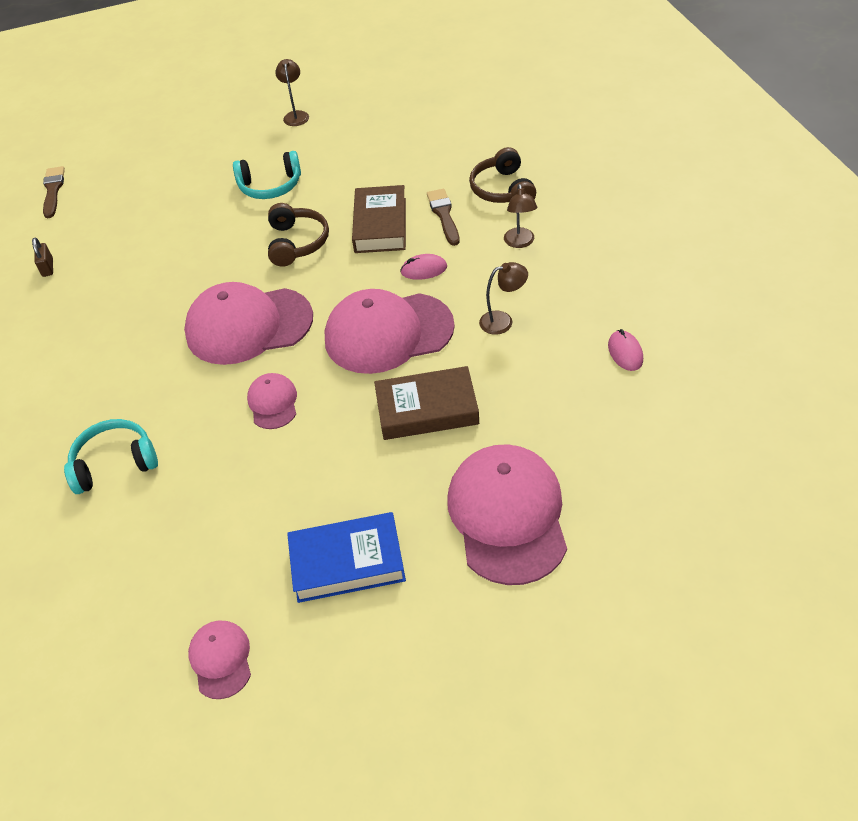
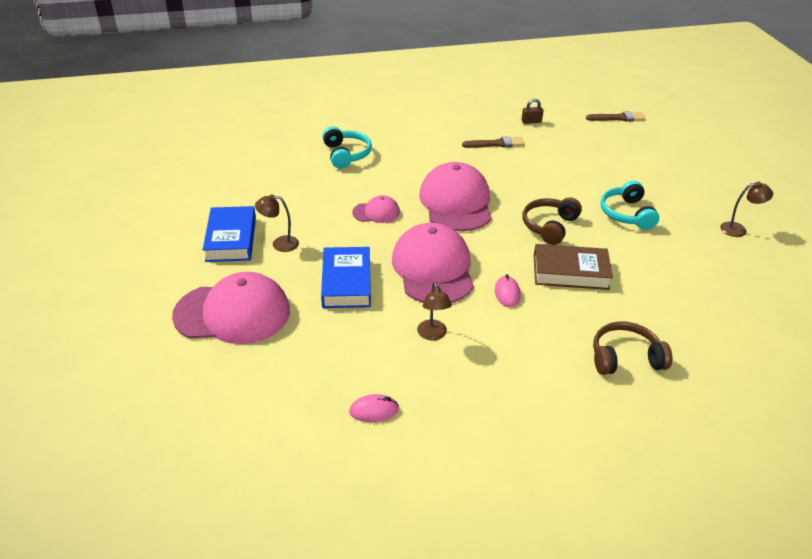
camera: 90 degrees right, 10 degrees down
(221, 659) = (191, 193): pink cap -> none
(297, 243) = (549, 226): brown headphones -> brown headphones turned 120 degrees clockwise
(427, 409) = (346, 282): brown book -> blue book
(444, 215) = (584, 312): brown brush -> brown brush (496, 144)
(520, 242) = (539, 360): brown lamp -> brown lamp (279, 244)

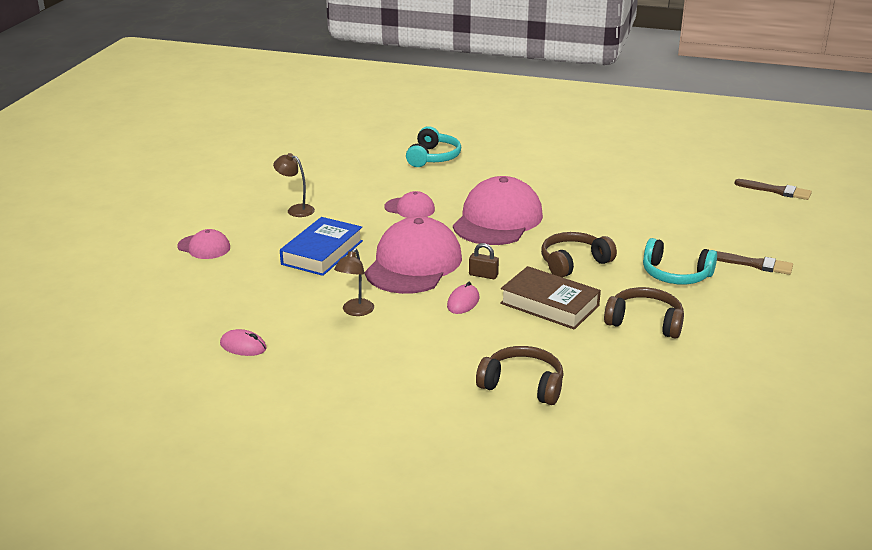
camera: 30 degrees right, 10 degrees down
(231, 239) = (259, 196): blue book -> none
(232, 313) = (204, 247): pink cap -> pink cap, size x0.48
(496, 144) = (600, 182): brown brush -> brown brush (753, 264)
(531, 121) = (664, 172): brown padlock -> brown padlock (483, 275)
(626, 214) = (675, 275): turquoise headphones -> turquoise headphones turned 90 degrees counterclockwise
(648, 265) = (645, 322): none -> brown headphones
(738, 229) = (798, 323): brown lamp -> none

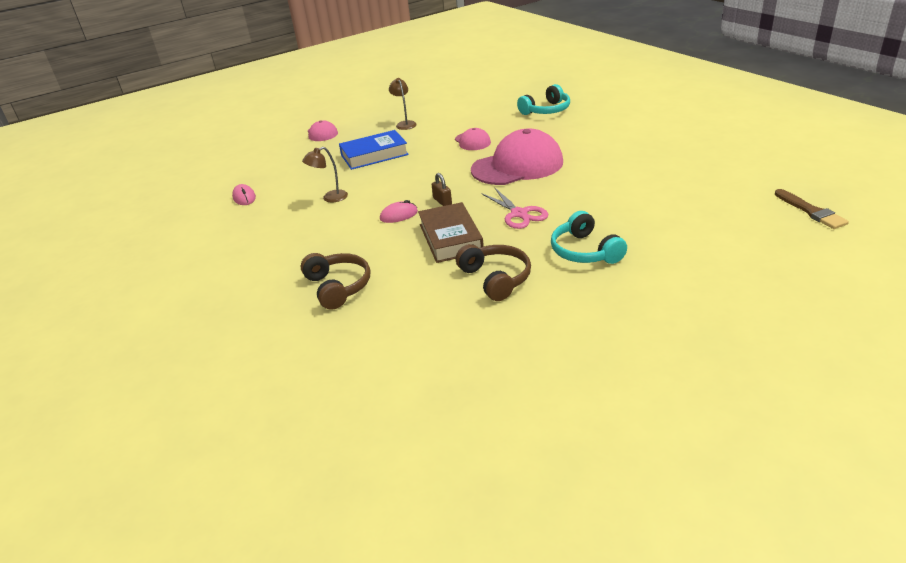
camera: 45 degrees right, 5 degrees up
(413, 264) = (412, 179): pink cap -> none
(573, 263) = (519, 214): brown headphones -> pink scissors
(753, 264) = (672, 267): brown brush -> none

